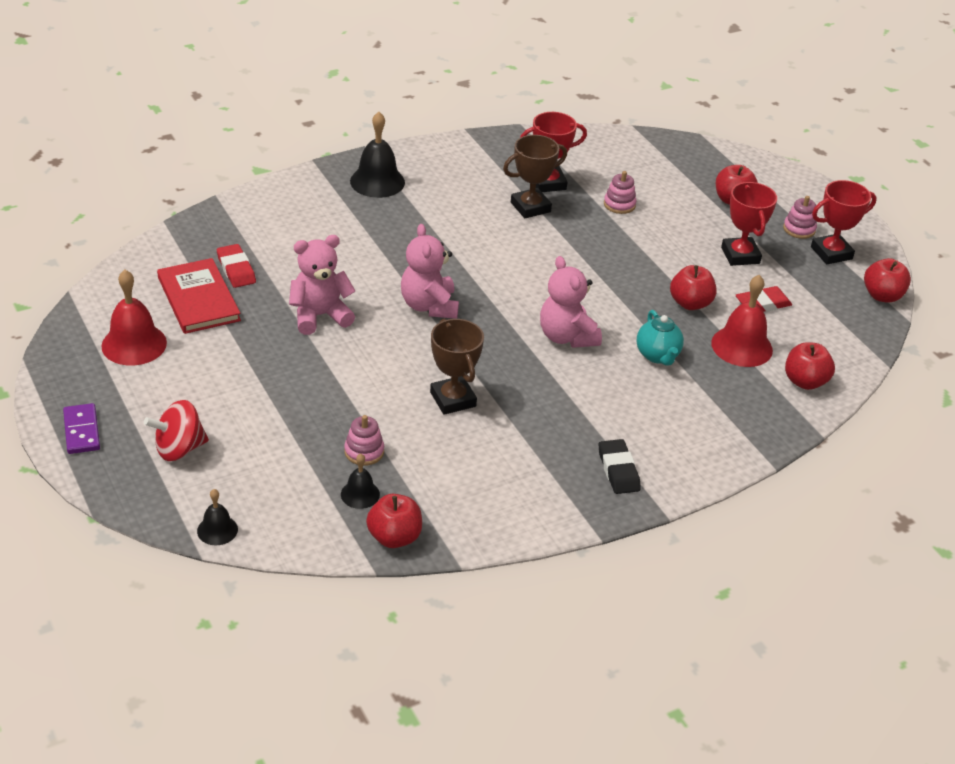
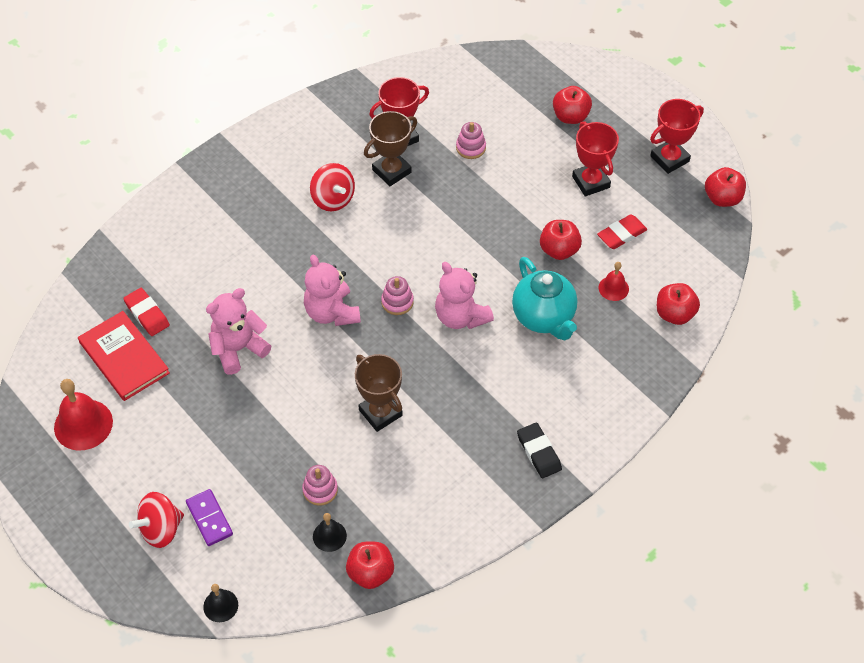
camera: 10 degrees left, 15 degrees up
(81, 431) = (70, 532): purple domino -> purple domino (209, 519)
(377, 181) = (244, 175): black bell -> none
(462, 217) = (333, 199): none -> red spinning top
(657, 356) = (544, 318): turquoise teapot -> turquoise teapot, size x1.54
(742, 346) = (613, 288): red bell -> red bell, size x0.55
(799, 229) = (636, 137): pink stacking toy -> pink stacking toy (397, 302)

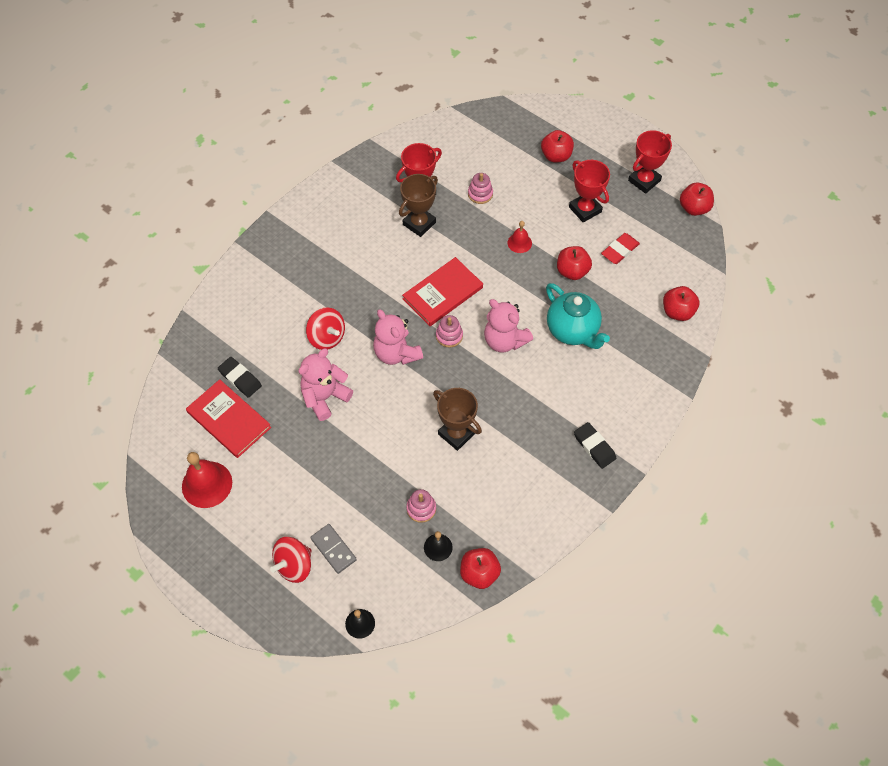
camera: 10 degrees left, 5 degrees up
(147, 314) = (240, 378): red eraser -> black eraser
(209, 519) = (333, 549): purple domino -> grey domino
(333, 199) = (375, 255): red spinning top -> red spinning top (327, 337)
(401, 253) = (443, 293): none -> red book
(613, 288) = (623, 297): red bell -> red bell (519, 243)

